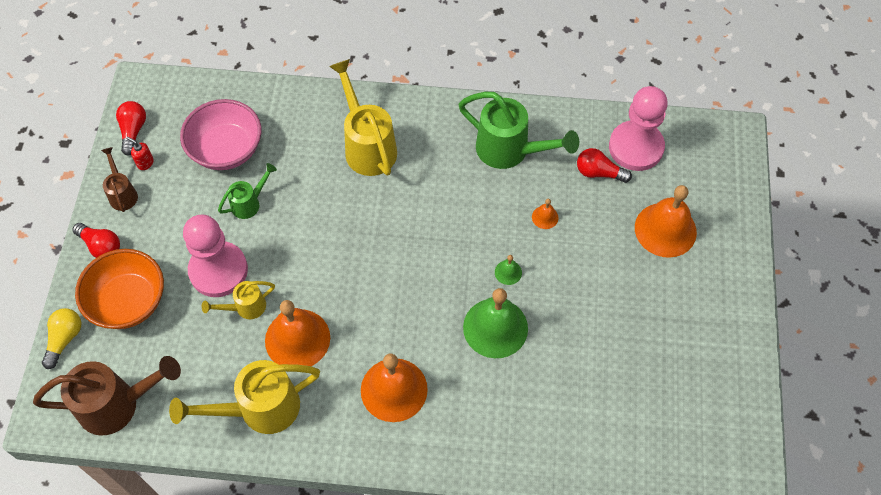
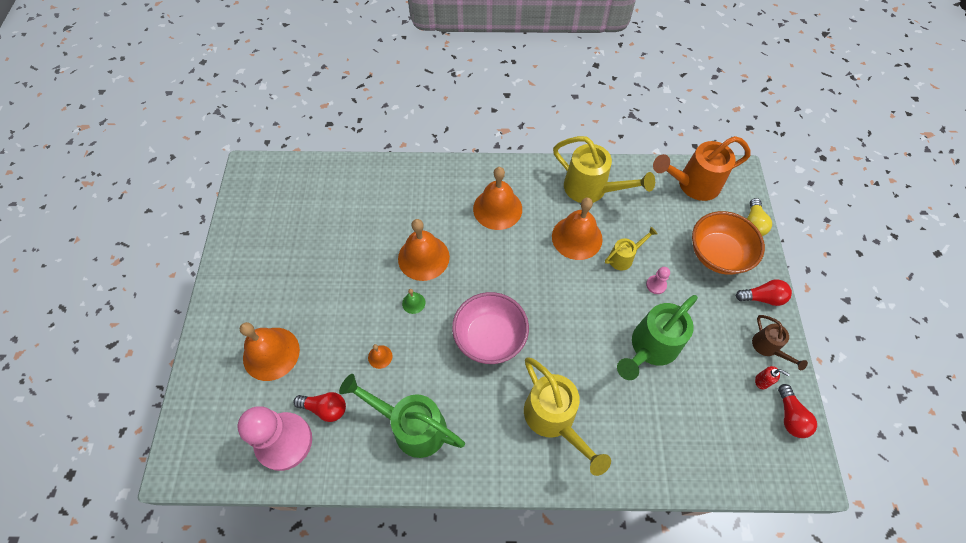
camera: 175 degrees right, 0 degrees up
(101, 246) = (762, 298): red light bulb -> red light bulb turned 150 degrees clockwise
(117, 404) = (693, 184): brown watering can -> orange watering can
(218, 270) = (656, 285): pink pawn -> pink pawn, size x0.41
(226, 150) = (690, 403): pink bowl -> pink bowl (490, 337)
(249, 203) = (650, 348): green watering can -> green watering can, size x1.88
(259, 409) = (591, 189): yellow watering can -> yellow watering can turned 60 degrees clockwise
(495, 327) = (423, 257): green bell -> orange bell

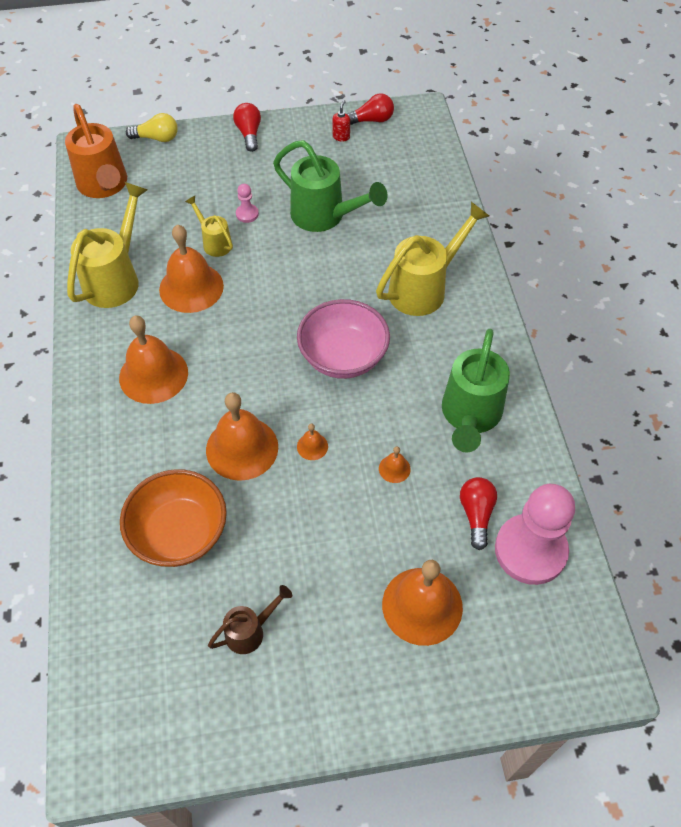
camera: 100 degrees left, 5 degrees down
(413, 303) = (312, 446): green bell -> orange bell
(717, 254) = (200, 165): orange bowl -> orange bowl (179, 533)
(768, 348) = (305, 132): brown watering can -> brown watering can (250, 631)

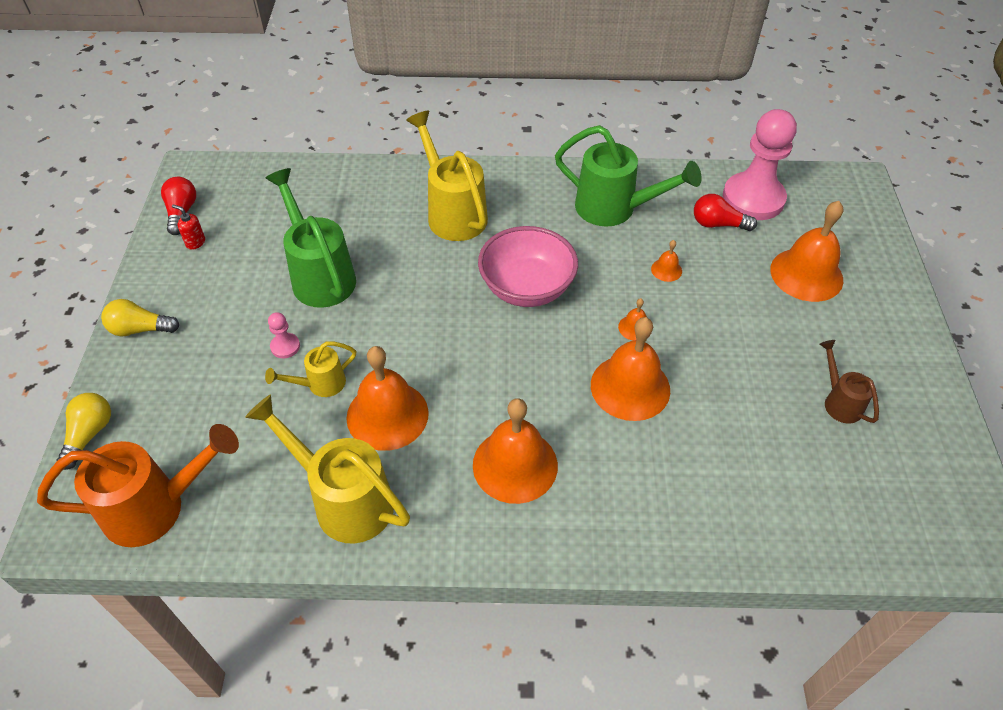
camera: 80 degrees left, 5 degrees down
(179, 533) = (732, 453): orange bowl -> none
(249, 134) = (140, 329): red light bulb -> yellow light bulb
(324, 216) = (320, 275): green watering can -> green watering can turned 75 degrees counterclockwise

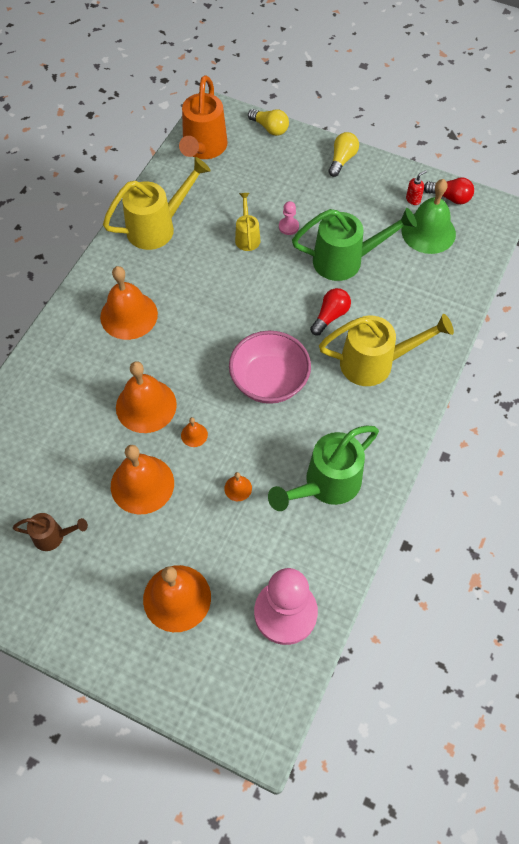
camera: 115 degrees right, 10 degrees up
(245, 217) = (428, 232): none -> green bell
(387, 415) = (204, 263): orange bell -> orange bell (142, 484)
(718, 224) = (268, 560): red light bulb -> red light bulb (330, 316)

